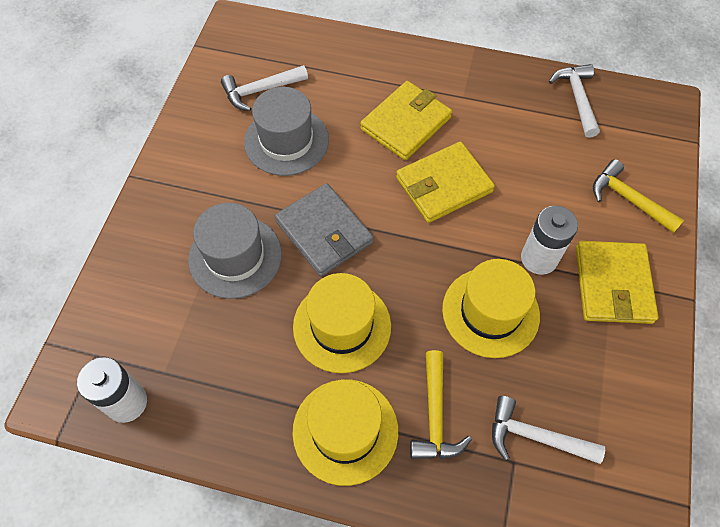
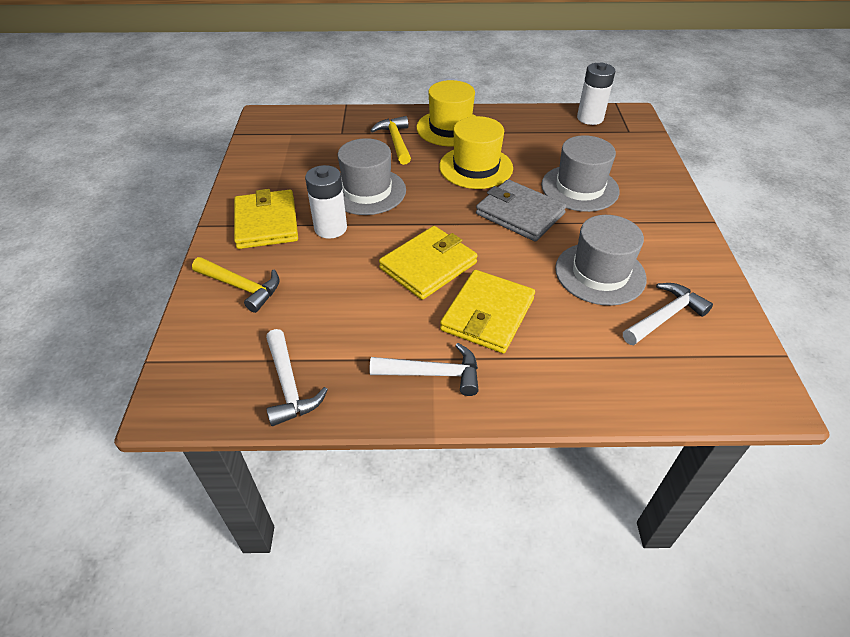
camera: 165 degrees right, 15 degrees down
(490, 312) = (367, 191): yellow hat -> grey hat
(534, 436) = (329, 143): white hammer -> white hammer (433, 374)

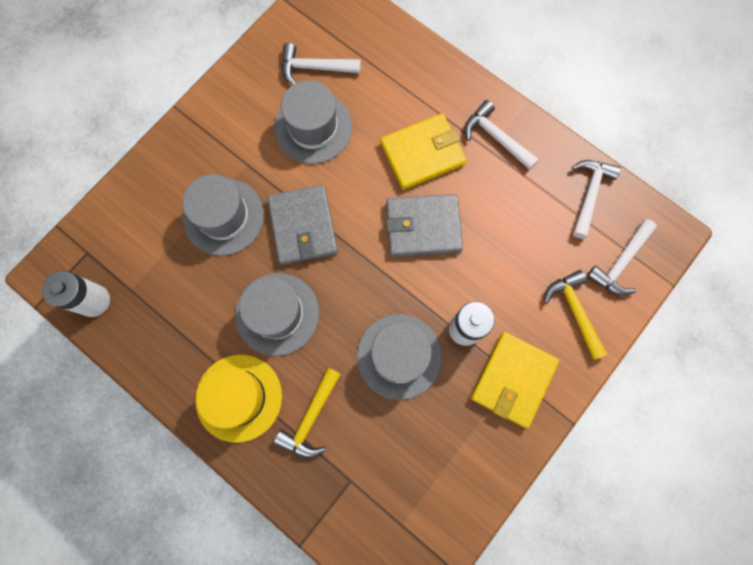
camera: 140 degrees left, 30 degrees up
(216, 346) = (620, 263): none -> white hammer
(428, 265) = (423, 227): yellow wallet -> grey wallet
(476, 167) = (277, 314): yellow hat -> grey hat

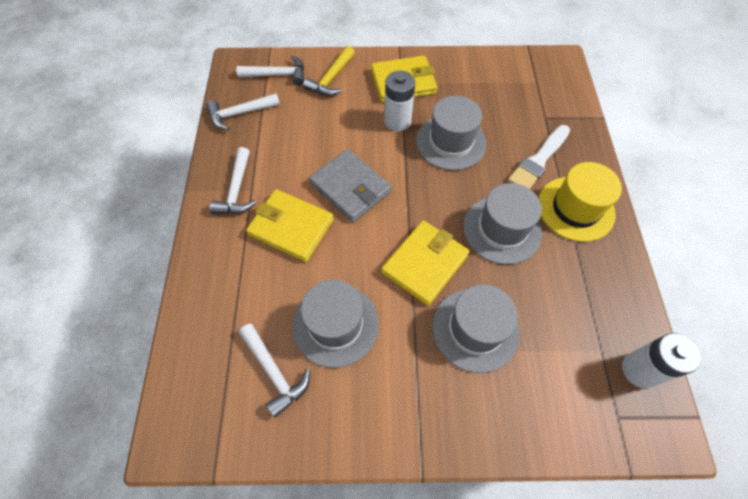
camera: 130 degrees left, 15 degrees down
(303, 226) = (424, 264): grey wallet -> yellow wallet
(310, 418) = (538, 160): yellow hammer -> white brush

